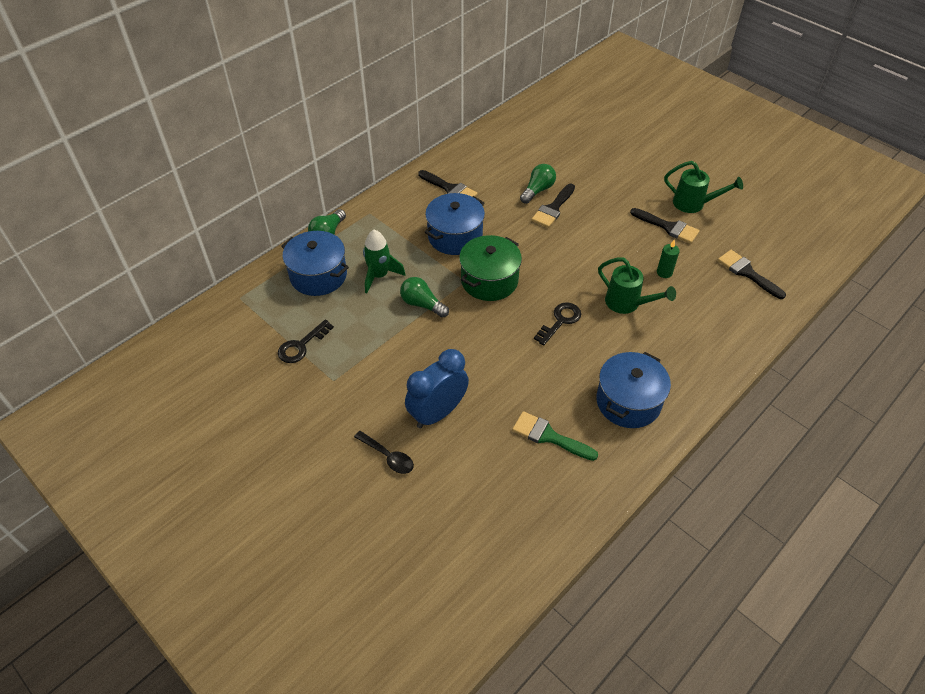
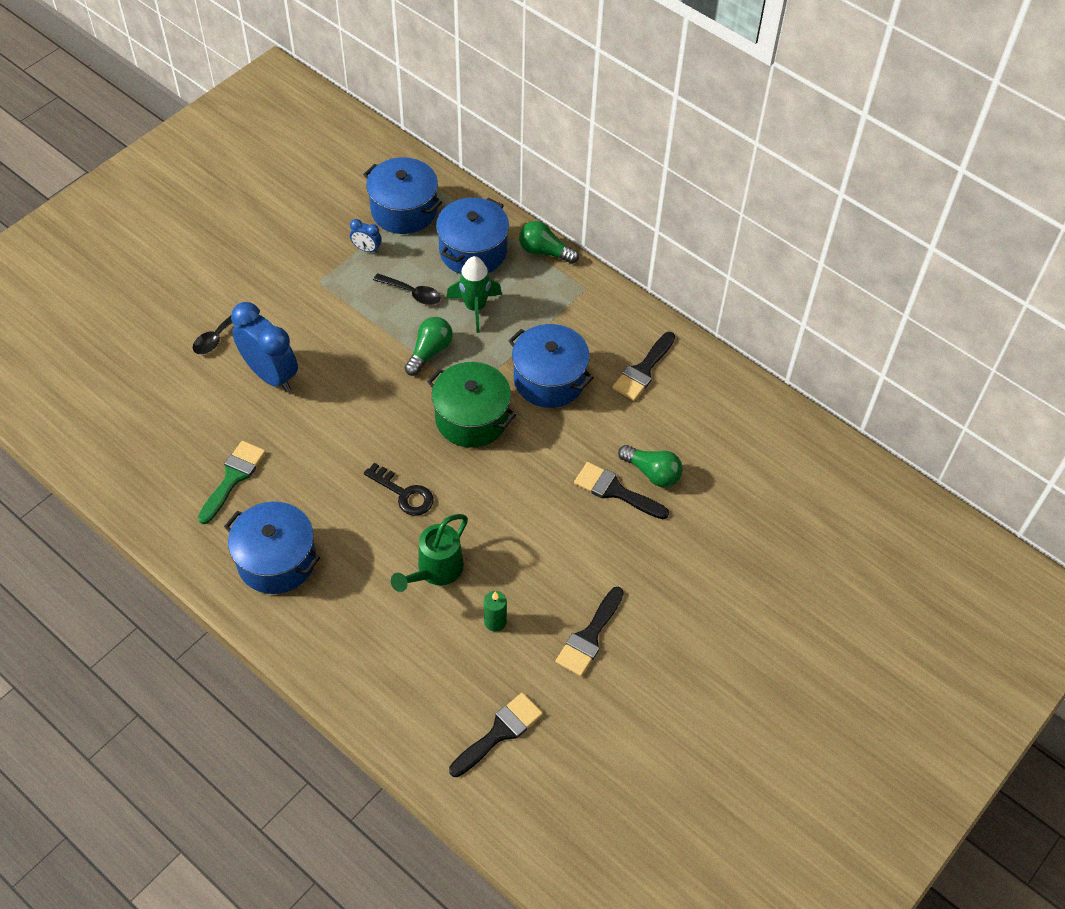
camera: 85 degrees right, 5 degrees up
(261, 319) = (404, 210): none -> blue pot
(301, 345) = (367, 249): black key -> blue clock
(358, 315) = (412, 293): none -> black spoon
(693, 204) = (645, 678): green watering can -> none

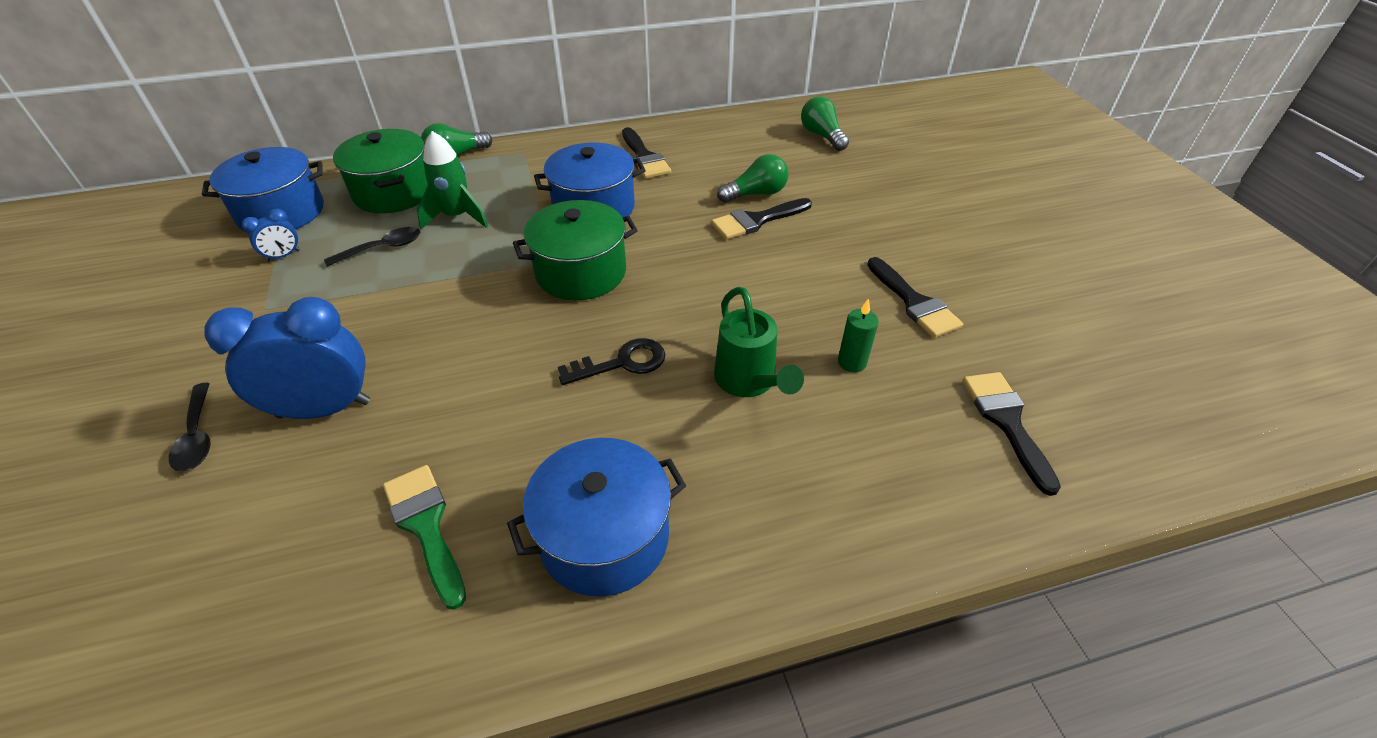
camera: 55 degrees left, 10 degrees down
(429, 352) = (467, 266): green light bulb -> green light bulb (822, 136)
(473, 251) = (394, 192): blue pot -> green pot

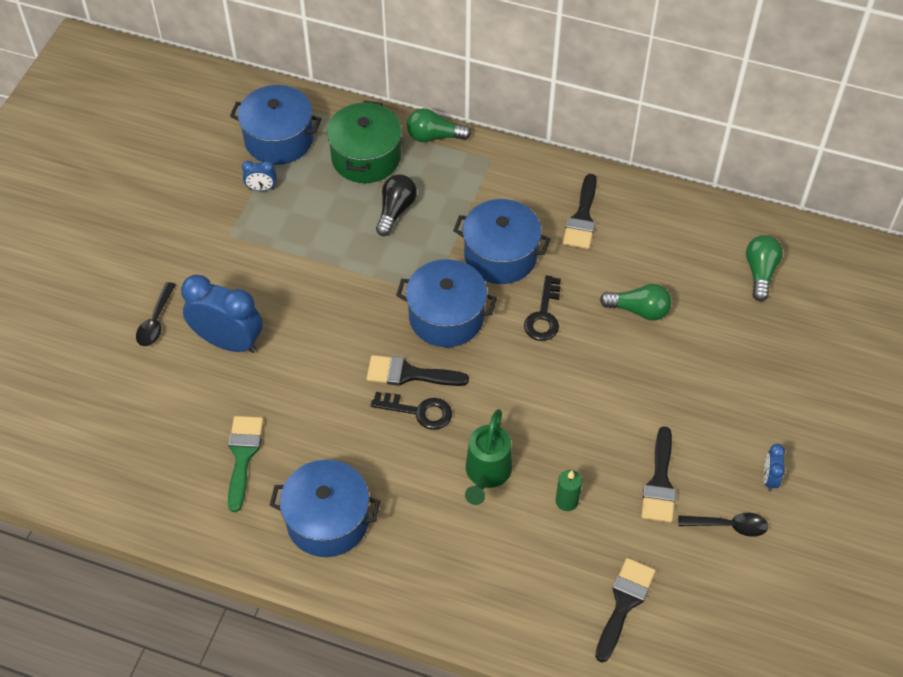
camera: 35 degrees right, 10 degrees up
(382, 248) = (327, 217): black spoon -> black spoon (728, 526)
(457, 217) = (395, 211): green rocket -> black light bulb
(581, 272) = (446, 317): green pot -> blue pot
(676, 231) = (544, 315): none -> black key
(756, 220) = (614, 339): black brush -> black brush (409, 374)
(992, 254) = (769, 478): none -> blue clock

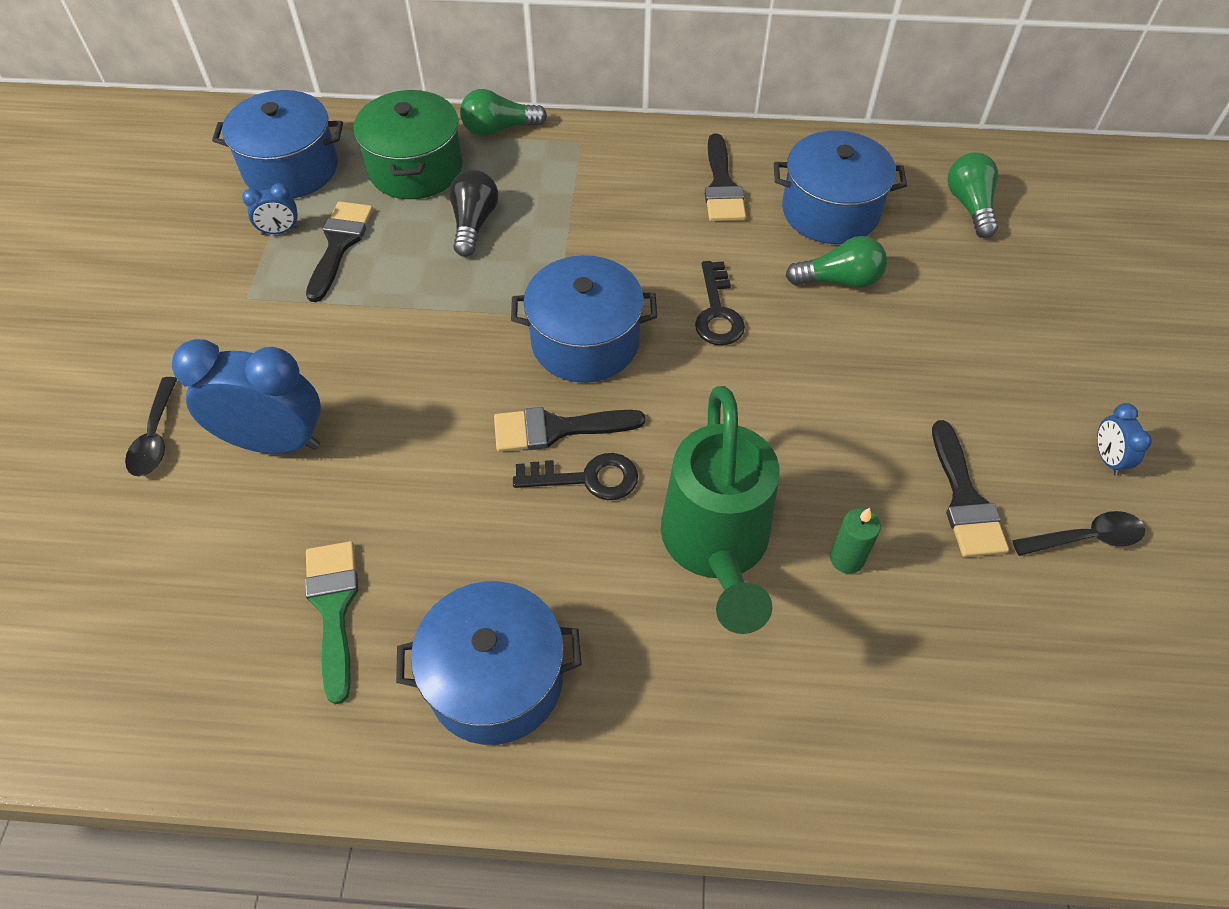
camera: 15 degrees left, 0 degrees up
(486, 474) = (716, 546): green watering can -> green watering can, size x1.53
(500, 255) = (632, 250): blue pot -> blue pot (830, 211)
(624, 603) = (993, 695): black brush -> black brush (339, 244)

